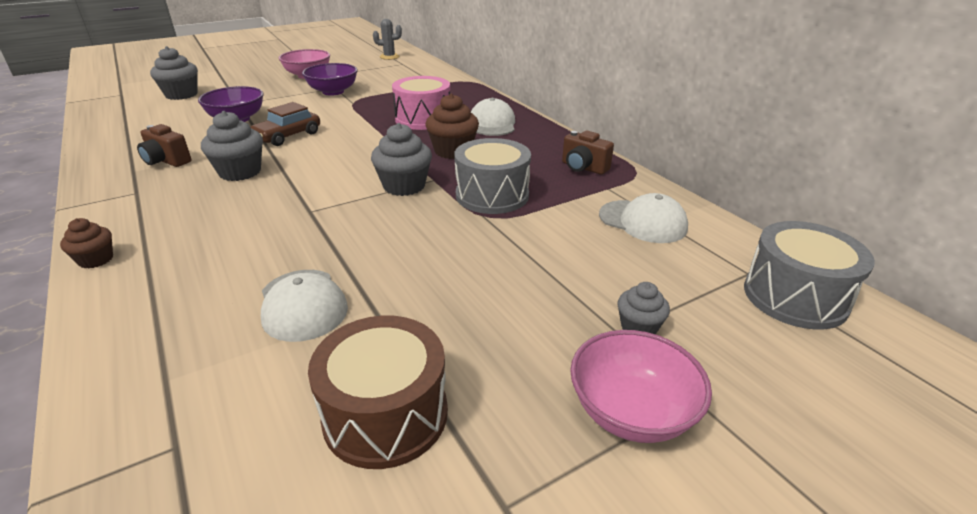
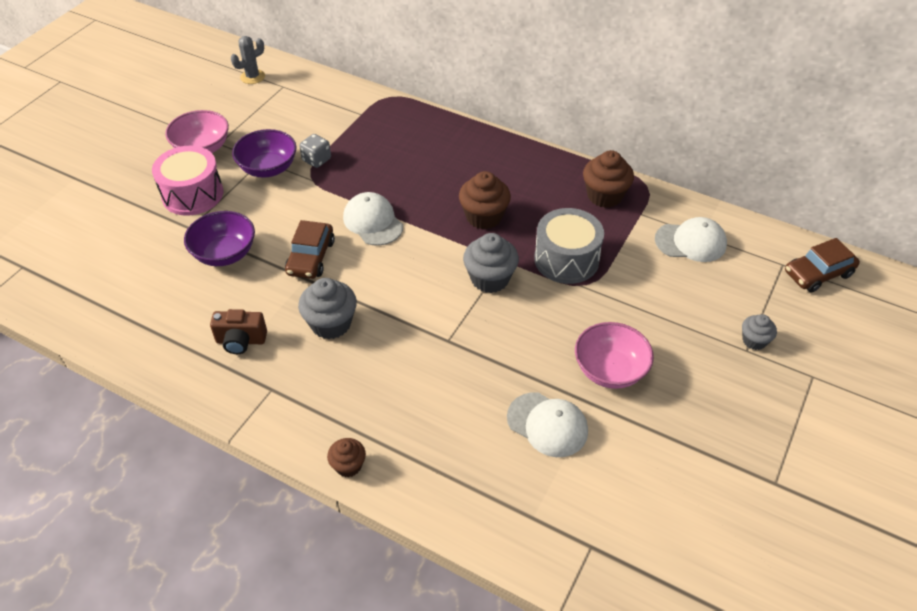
camera: 30 degrees left, 15 degrees up
(181, 95) = (100, 239): grey cupcake -> none
(371, 95) = (316, 160): none -> grey dice
(385, 414) = (676, 468): brown drum -> none
(423, 119) = (410, 179): pink drum -> pink drum (192, 194)
(492, 124) = (479, 162): white cap -> white cap (373, 222)
(583, 168) = (604, 195): brown camera -> brown cupcake
(631, 412) = (790, 401): pink bowl -> pink bowl (610, 370)
(795, 297) = (818, 273): grey drum -> brown car

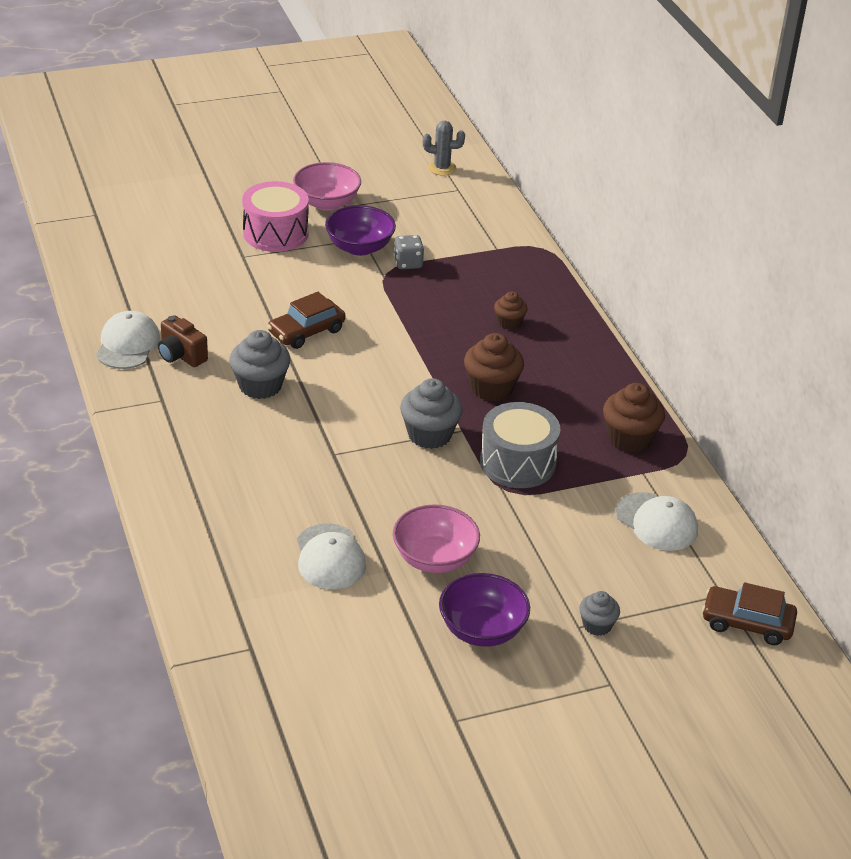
camera: 40 degrees right, 10 degrees down
(225, 254) = (245, 290): purple bowl -> purple bowl (482, 630)
(348, 465) = (151, 481): brown cupcake -> brown cupcake (509, 322)
(373, 222) = (391, 336): white cap -> white cap (128, 344)

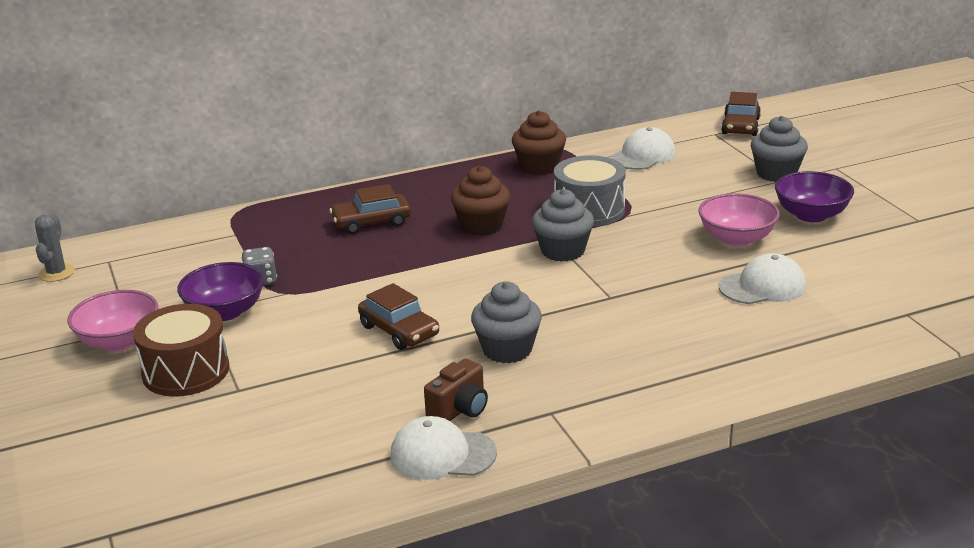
camera: 90 degrees left, 10 degrees down
(275, 233) = (186, 371): pink drum -> brown drum
(509, 322) = (371, 222): brown cupcake -> brown car
(597, 625) = (776, 173): grey cupcake -> grey cupcake, size x1.71

